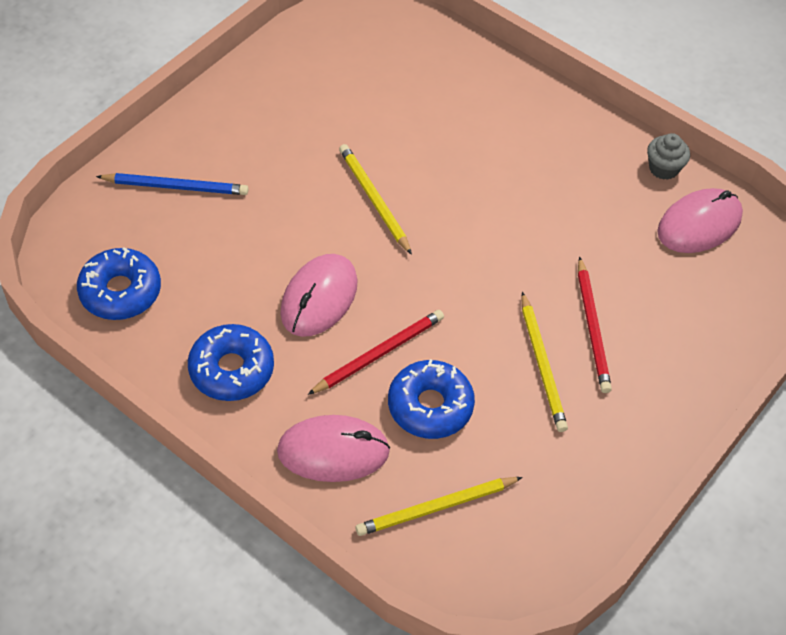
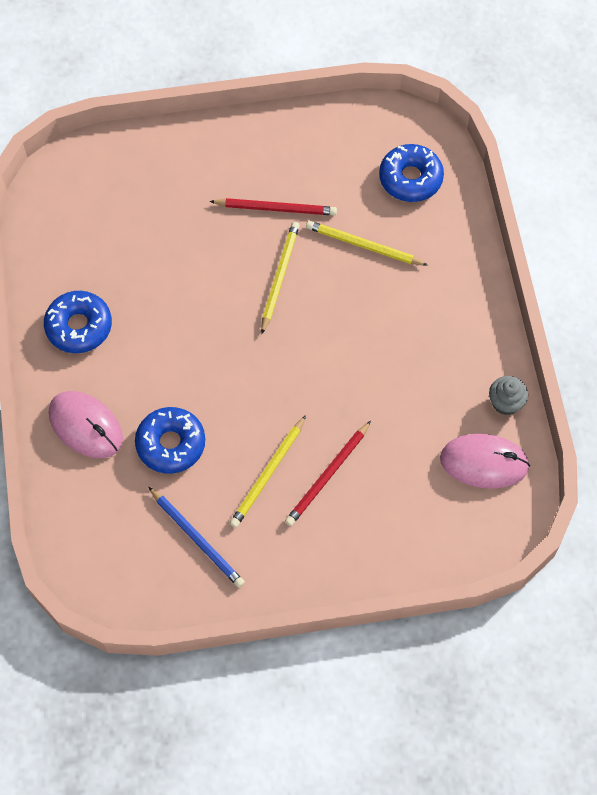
camera: 45 degrees right, 10 degrees up
(120, 291) = (64, 224): blue donut -> blue donut (410, 178)
(176, 186) = (164, 175): blue pencil -> blue pencil (197, 539)
(319, 298) = (176, 319): pink mouse -> none
(379, 353) = (175, 385): red pencil -> red pencil (276, 208)
(436, 508) = (109, 510): yellow pencil -> yellow pencil (363, 246)

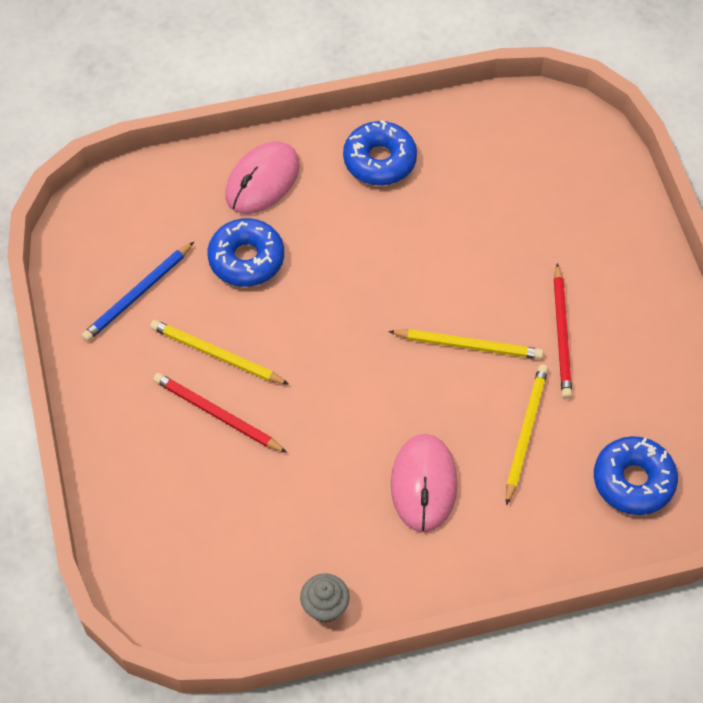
camera: 85 degrees right, 5 degrees down
(484, 462) = (243, 583): pink mouse -> pink mouse (423, 484)

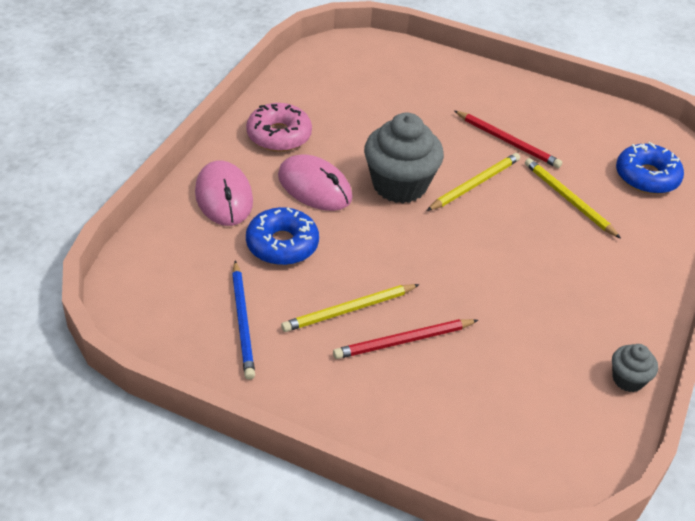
camera: 55 degrees left, 15 degrees down
(379, 160) = (279, 135): blue donut -> pink donut
(406, 290) = (399, 185): none -> grey cupcake
(423, 484) = (567, 269): pink mouse -> pink mouse (314, 187)

